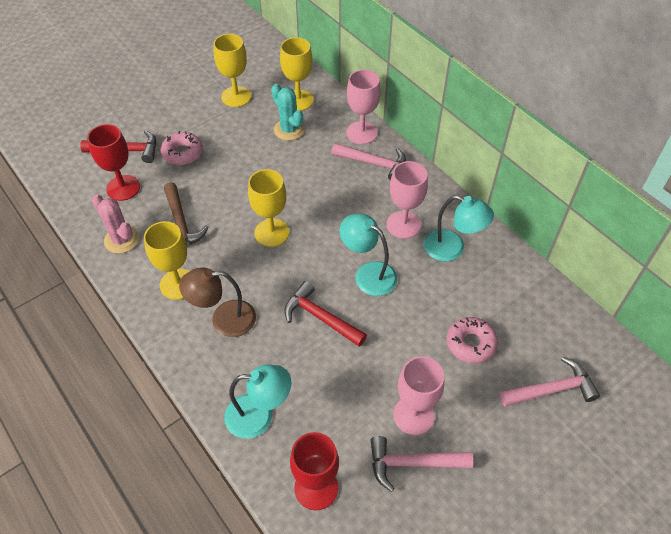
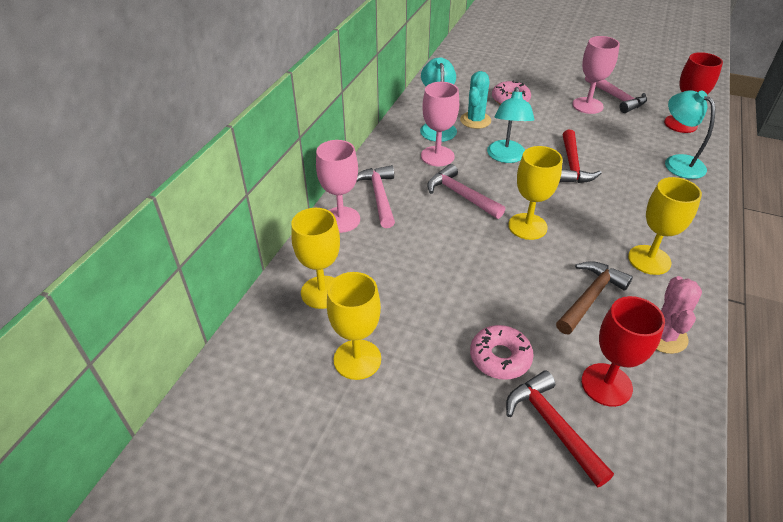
camera: 120 degrees left, 10 degrees down
(224, 319) = (640, 214): brown lamp -> none
(289, 130) = (380, 277): turquoise cactus -> turquoise cactus (475, 120)
(551, 390) = (506, 68): pink hammer -> pink hammer (461, 195)

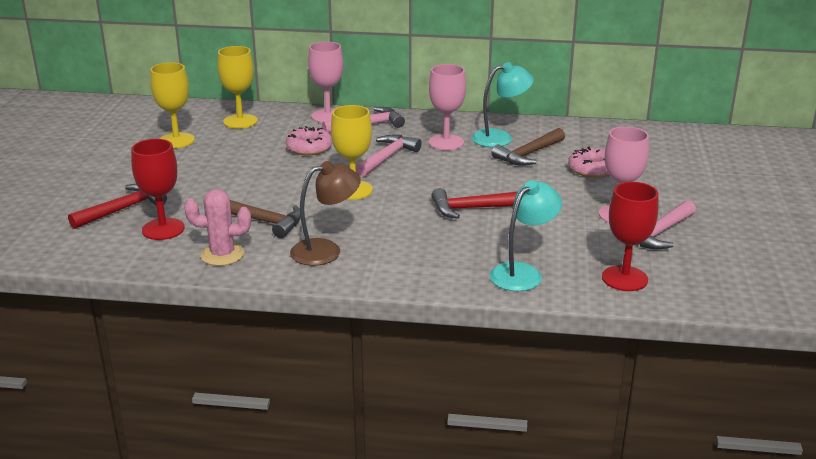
camera: 75 degrees right, 15 degrees down
(475, 120) = (528, 154): turquoise cactus -> brown hammer
(500, 357) = (185, 187): pink donut -> pink donut (309, 148)
(506, 157) = (466, 174): turquoise lamp -> none
(649, 260) = (326, 250): yellow goblet -> brown lamp

